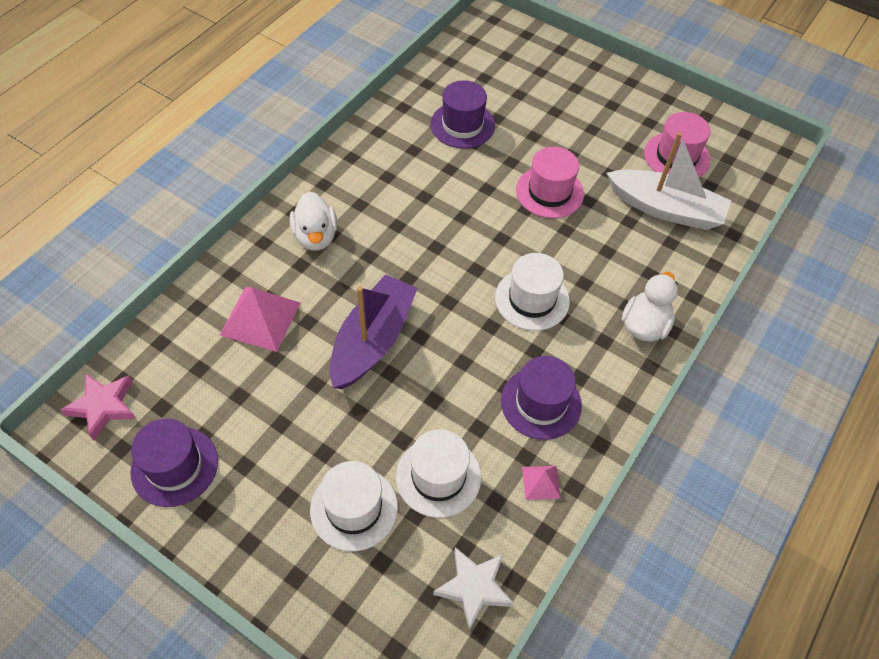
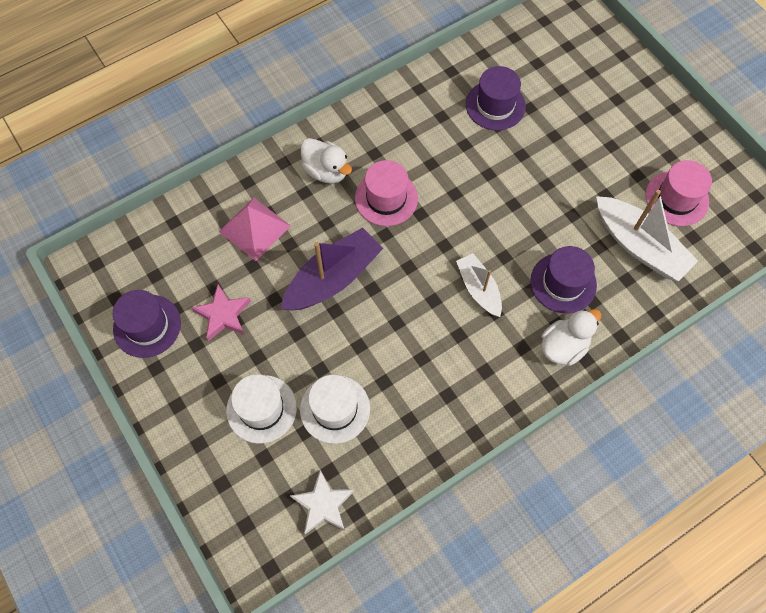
camera: 25 degrees right, 10 degrees up
(103, 406) = (114, 260): pink star -> pink star (223, 315)
(316, 236) = (326, 171): white duck -> white duck turned 60 degrees counterclockwise
(532, 299) = (478, 289): white hat -> white boat
(541, 403) = (443, 380): purple hat -> purple hat (563, 283)
(541, 482) = (411, 445): pink pyramid -> none
(549, 192) = (542, 195): pink hat -> pink hat (386, 198)

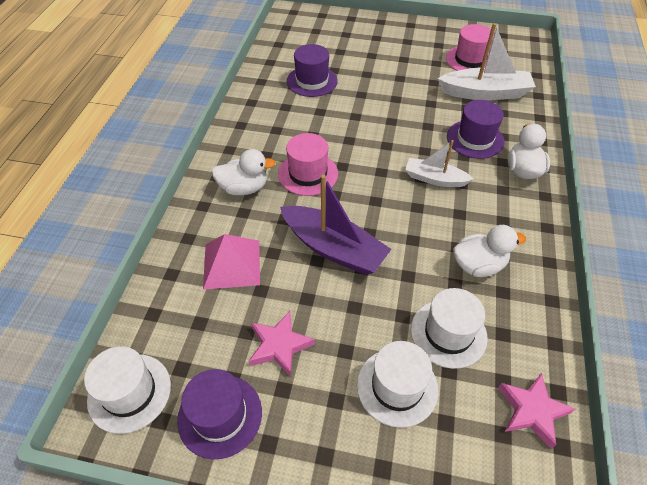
camera: 45 degrees left, 15 degrees down
(115, 264) = (129, 392): none -> white hat
(323, 504) = (532, 411): white star -> pink star
(333, 278) = (334, 248): purple boat -> purple boat turned 120 degrees clockwise
(418, 385) = (478, 265): none -> white duck

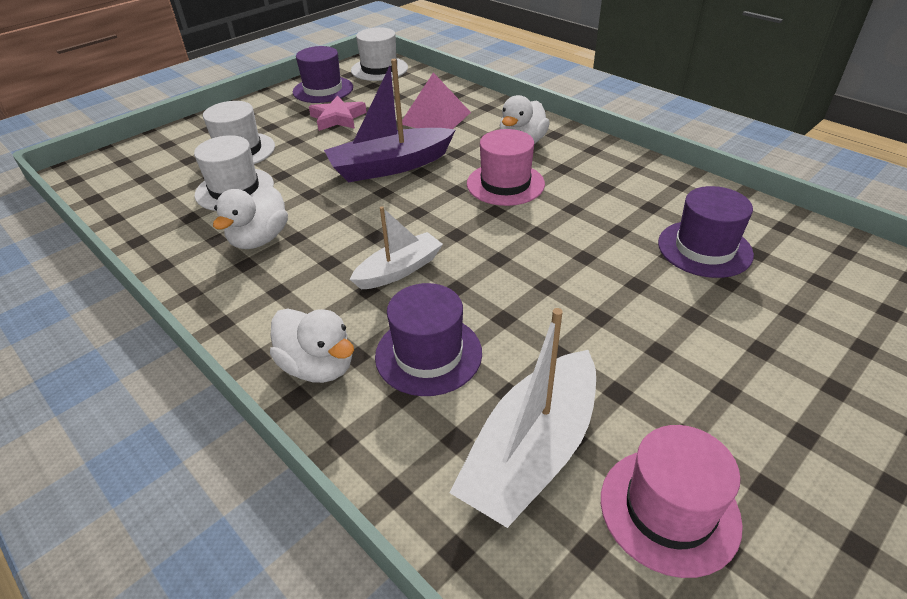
camera: 125 degrees right, 10 degrees down
(532, 411) = (129, 198): pink star -> none

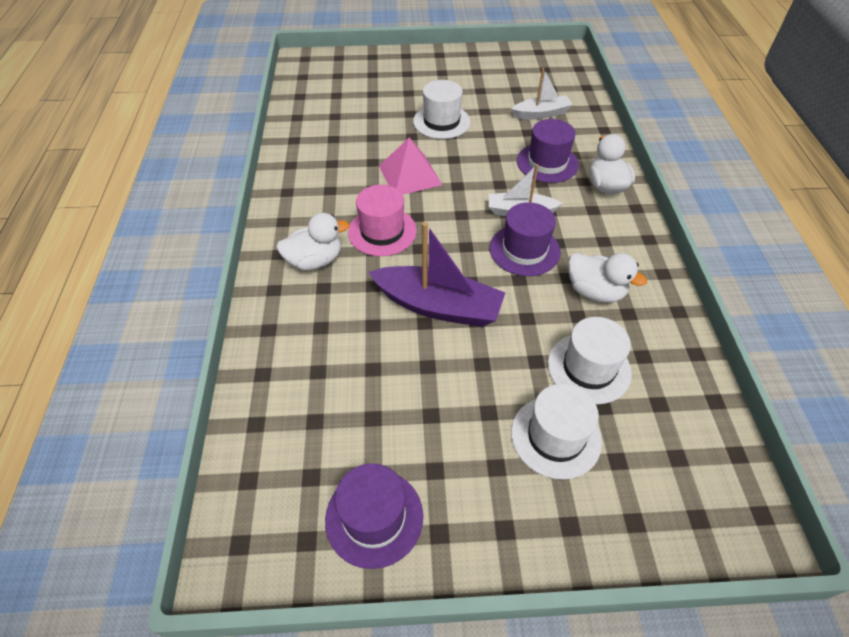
camera: 140 degrees left, 10 degrees up
(259, 239) = (595, 291): white duck -> white duck turned 60 degrees clockwise
(338, 118) = (415, 424): pink star -> none
(379, 69) = (258, 519): white hat -> white hat (441, 122)
(435, 118) = (329, 347): pink pyramid -> pink pyramid (410, 175)
(531, 452) = (541, 114): white boat -> white boat, size x0.61
(669, 510) = (514, 82): pink hat -> none
(704, 248) = (352, 130): purple hat -> purple hat (524, 250)

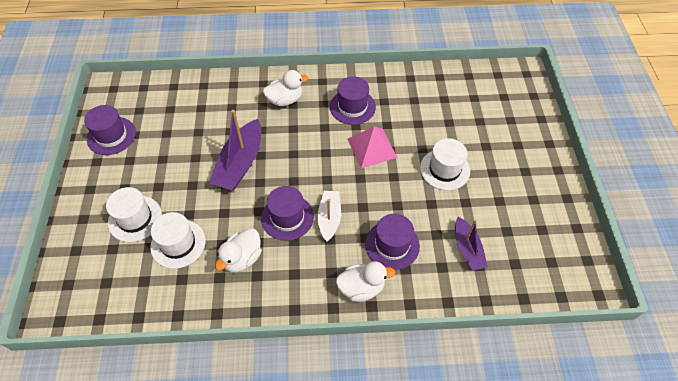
camera: 90 degrees right, 5 degrees up
(315, 261) = (285, 100): white duck -> white duck turned 90 degrees counterclockwise
(338, 191) = (352, 107): none -> purple hat
(382, 231) = (310, 133): pink hat -> none
(541, 114) = (467, 249): white boat -> purple boat

